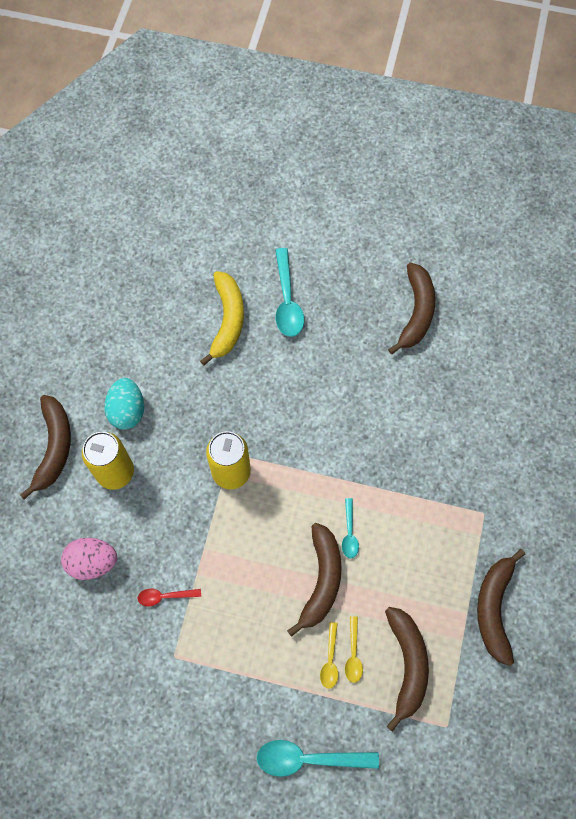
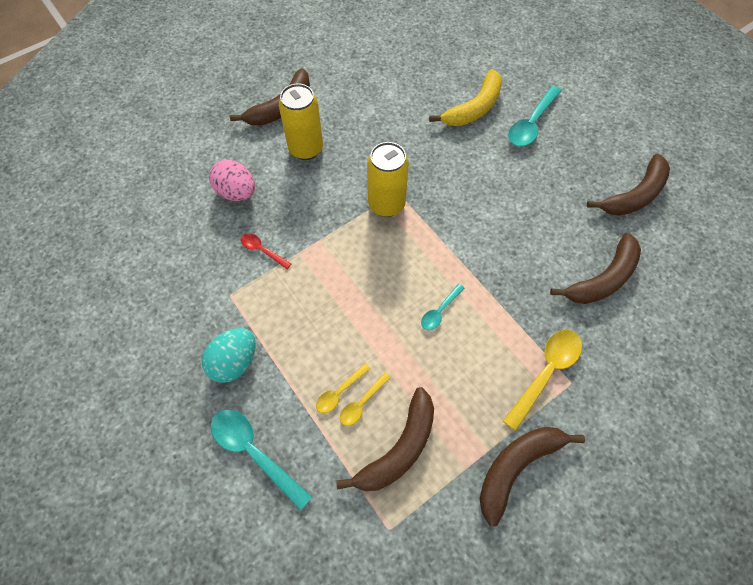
camera: 40 degrees right, 5 degrees down
(127, 411) = (350, 118): turquoise egg -> turquoise egg (234, 362)
(321, 580) = (386, 328): brown banana -> brown banana (603, 279)
(461, 519) = (546, 372): none -> yellow spoon

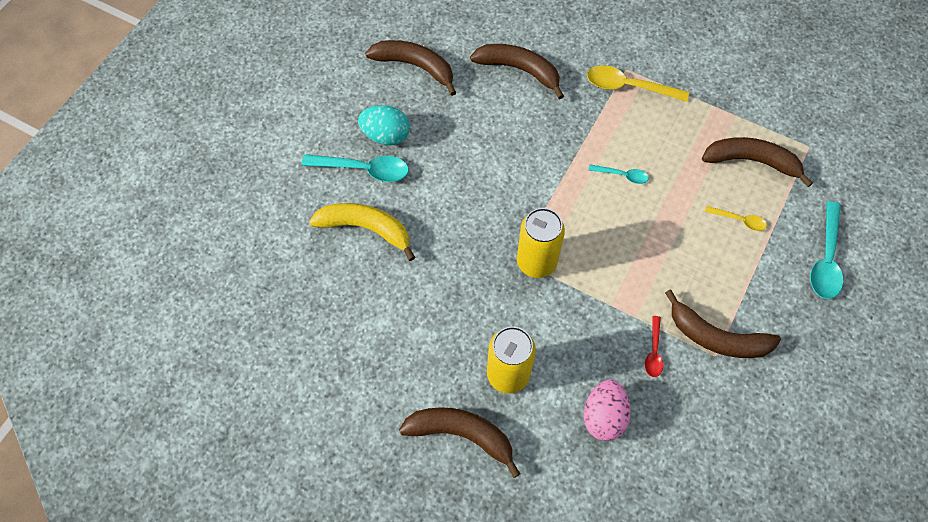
camera: 115 degrees left, 0 degrees up
(234, 362) = (771, 314): turquoise egg -> turquoise egg (386, 136)
(362, 403) = (736, 200): yellow spoon -> none
(516, 467) = (712, 85): brown banana -> brown banana (717, 337)

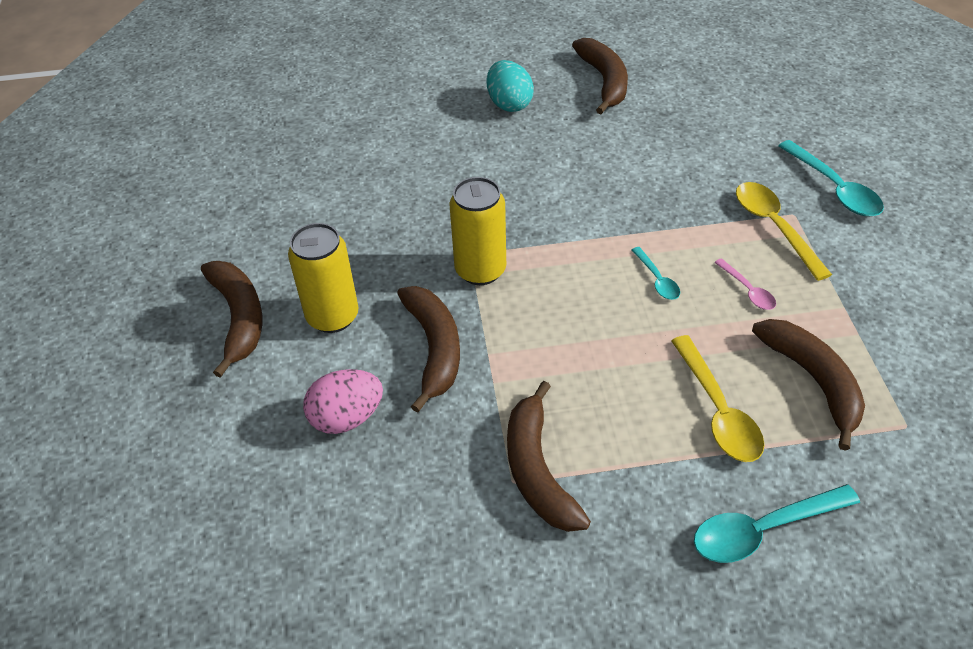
camera: 55 degrees right, 15 degrees down
(363, 169) = (459, 110): turquoise spoon -> turquoise spoon (834, 188)
(366, 228) = (400, 144): yellow banana -> none
(519, 70) = (688, 143): brown banana -> brown banana (434, 348)
(653, 351) = (464, 420): red spoon -> none
(666, 139) = (748, 290): none -> pink spoon
(739, 220) = (718, 410): yellow spoon -> yellow spoon, size x1.81

